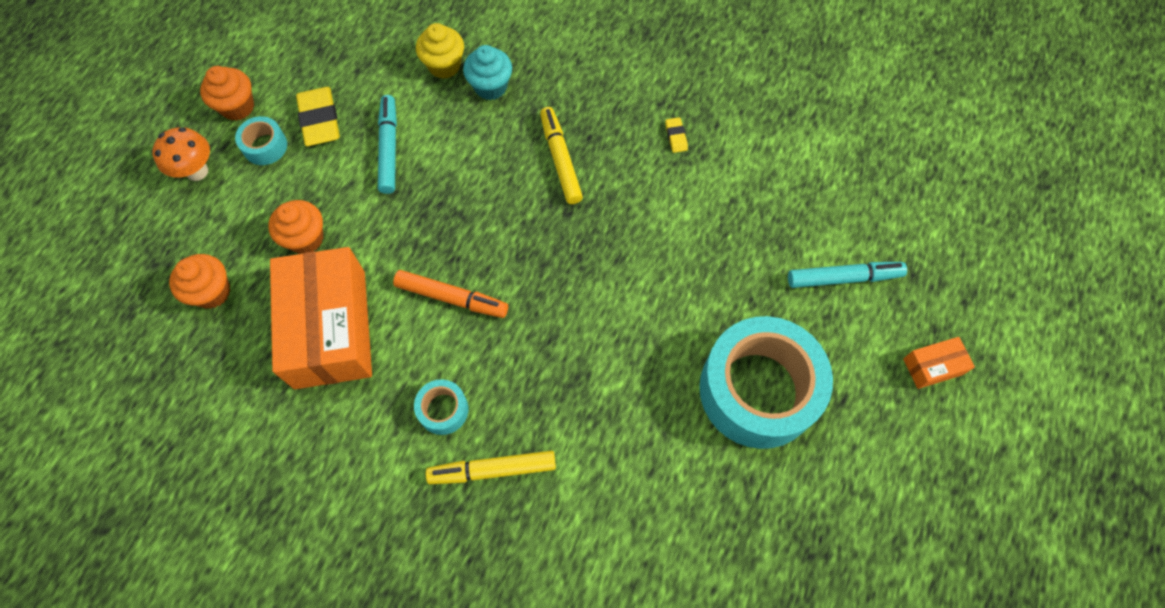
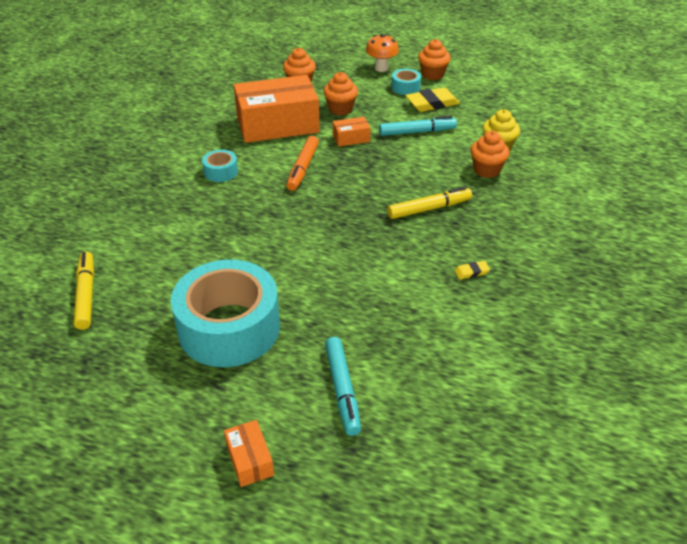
camera: 85 degrees right, 25 degrees down
(388, 231) = (351, 138): none -> orange box
(490, 87) = (486, 170): turquoise cupcake -> orange cupcake
(493, 470) = (177, 195): yellow marker -> yellow marker (86, 295)

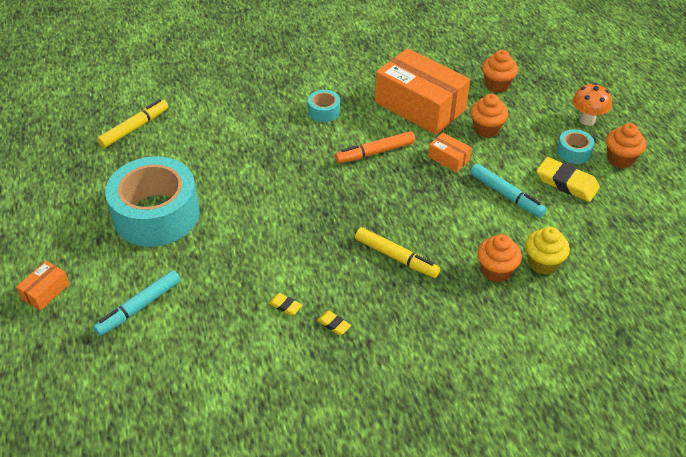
camera: 55 degrees right, 5 degrees up
(427, 291) = (285, 306): none -> yellow eraser

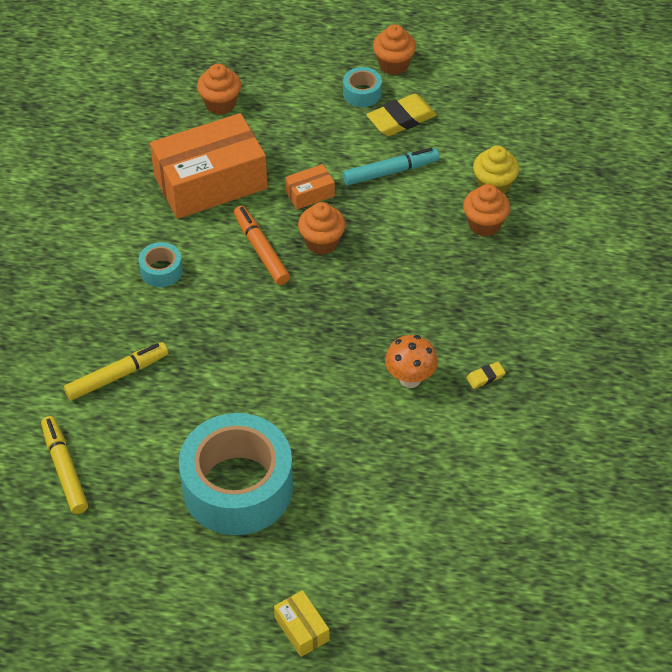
camera: 65 degrees left, 5 degrees up
(45, 291) = (302, 629): orange box -> yellow box
(139, 307) = (374, 540): turquoise marker -> none
(285, 306) = (440, 409): yellow eraser -> none
(375, 152) = (261, 250): orange marker -> orange marker turned 150 degrees clockwise
(396, 257) = (424, 293): yellow marker -> yellow marker (116, 376)
(486, 129) = (285, 144): orange cupcake -> orange cupcake (321, 242)
(587, 120) = (323, 60): orange mushroom -> orange mushroom (410, 379)

